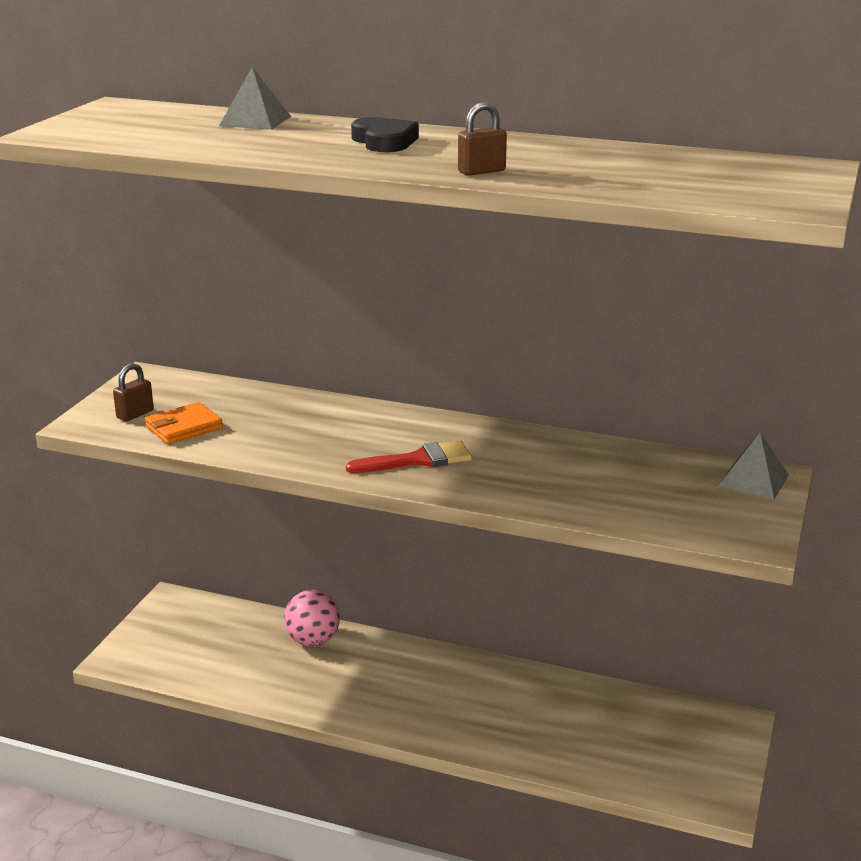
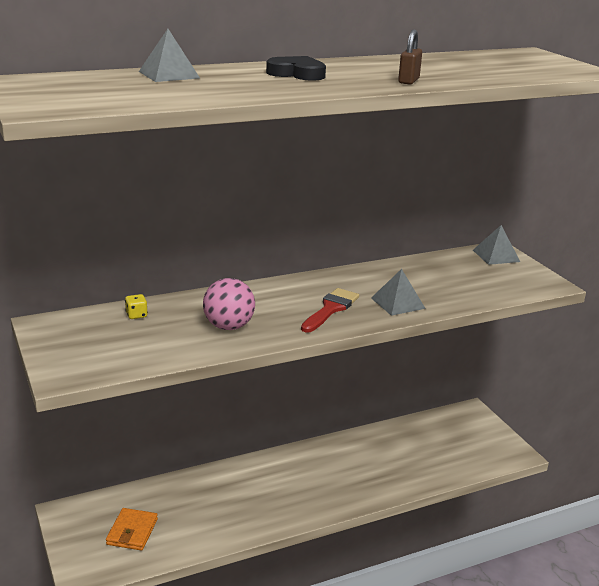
camera: 45 degrees left, 0 degrees up
(135, 414) = (91, 354): brown padlock -> none
(184, 427) = (147, 348): orange wallet -> orange wallet (132, 532)
(230, 396) = (136, 315): none -> yellow dice
(313, 640) = (203, 486): pink ball -> pink ball (229, 326)
(504, 483) = (398, 303): none -> grey pyramid

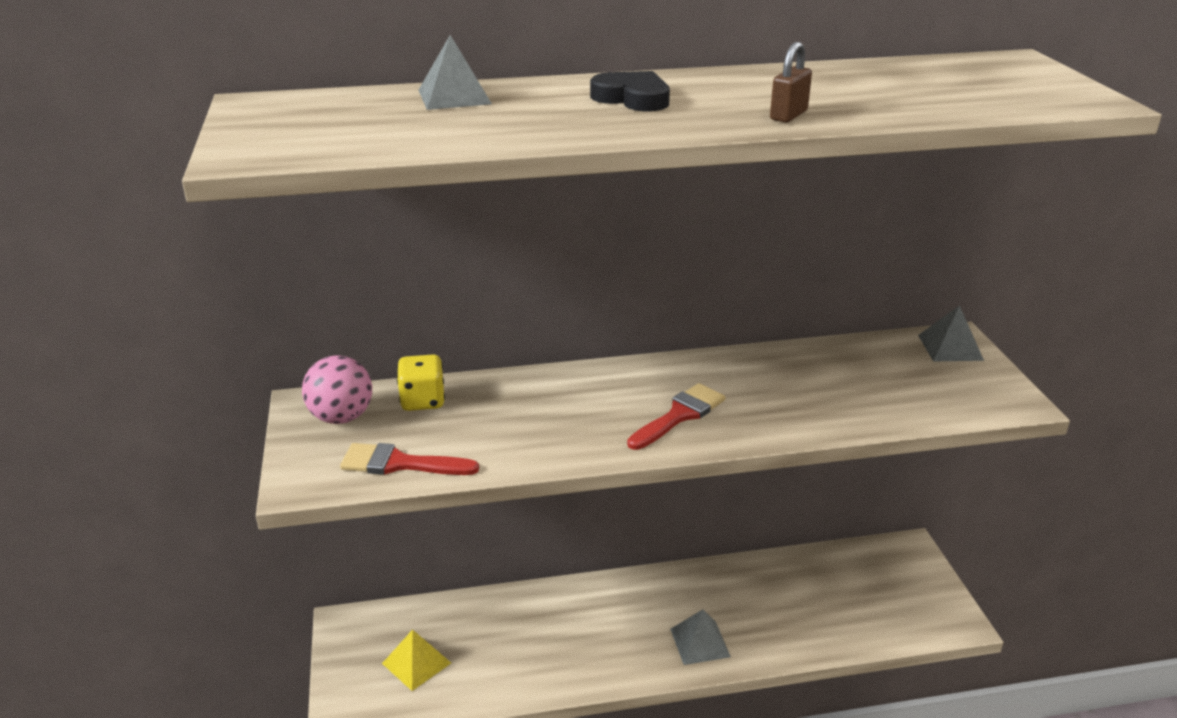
camera: 15 degrees right, 5 degrees up
(132, 532) = (416, 663): orange wallet -> yellow pyramid
(136, 315) = (423, 401): yellow dice -> yellow dice, size x1.73
(137, 356) = (400, 463): none -> red brush
(229, 326) = (533, 430): pink ball -> pink ball (341, 417)
(398, 303) = (777, 414): grey pyramid -> grey pyramid (700, 642)

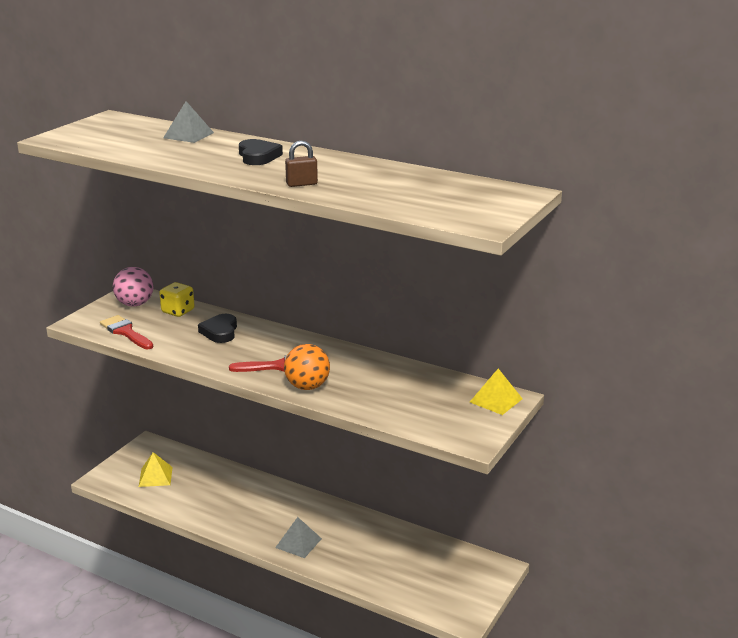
camera: 40 degrees right, 5 degrees down
(529, 404) = (220, 332): none -> black heart
(756, 424) = (307, 386): none -> orange ball
(950, 347) = (496, 400): grey pyramid -> yellow pyramid

